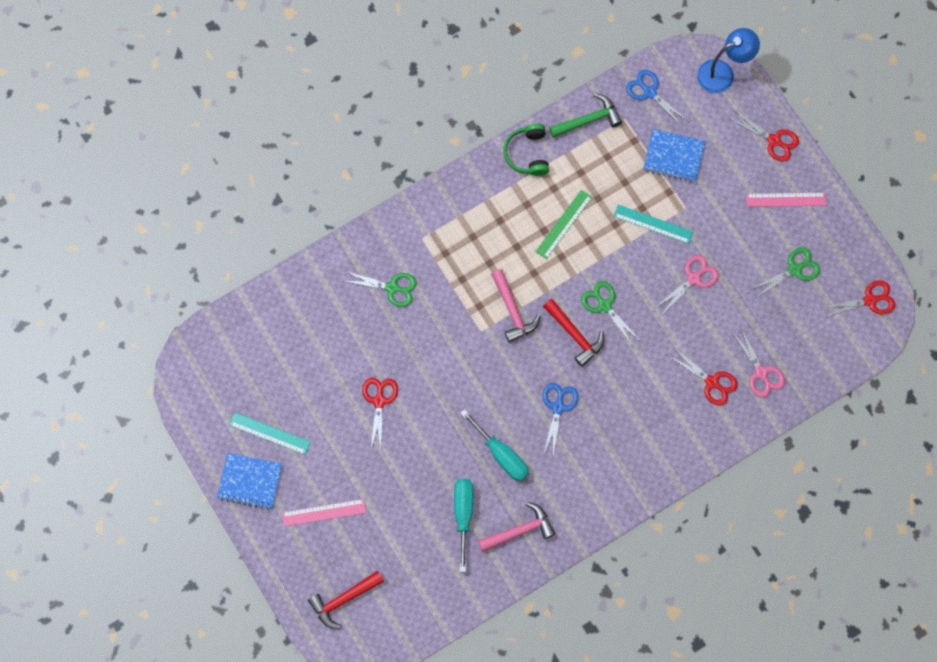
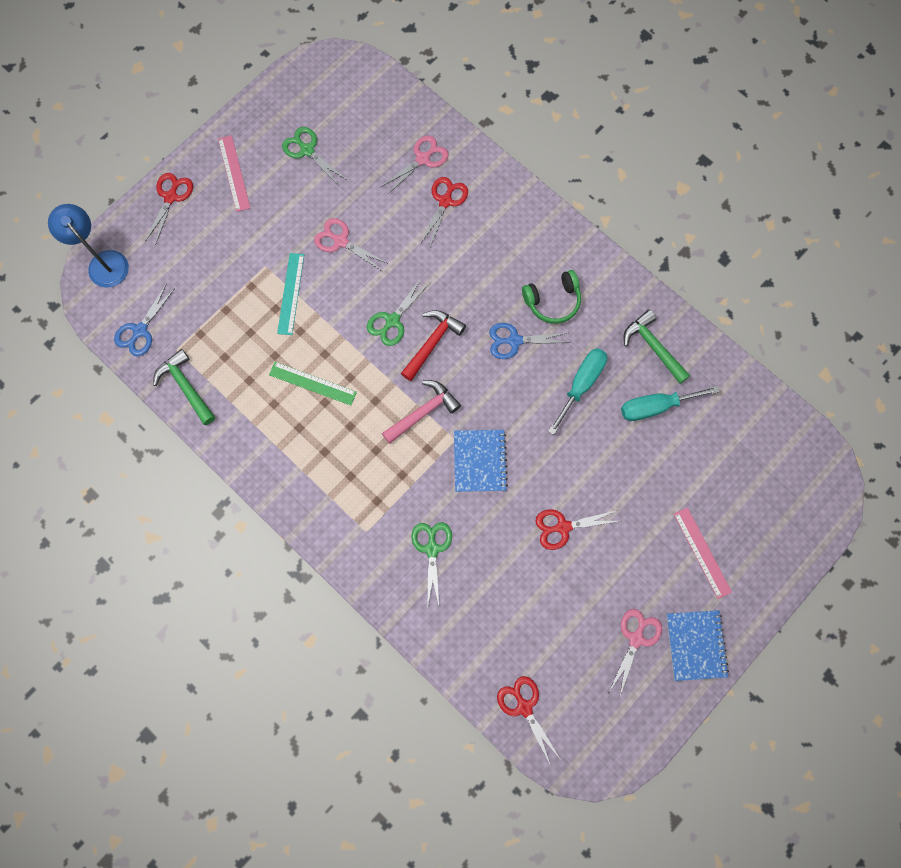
camera: 105 degrees left, 0 degrees up
(270, 433) = (636, 639): turquoise ruler -> pink scissors
(343, 599) = (785, 505): red hammer -> none
(520, 530) = (653, 346): pink hammer -> green hammer
(527, 153) = (239, 441): green headphones -> green headphones (553, 301)
(673, 156) = (210, 290): blue notebook -> blue notebook (480, 461)
(870, 300) = (322, 78): red scissors -> red scissors (524, 707)

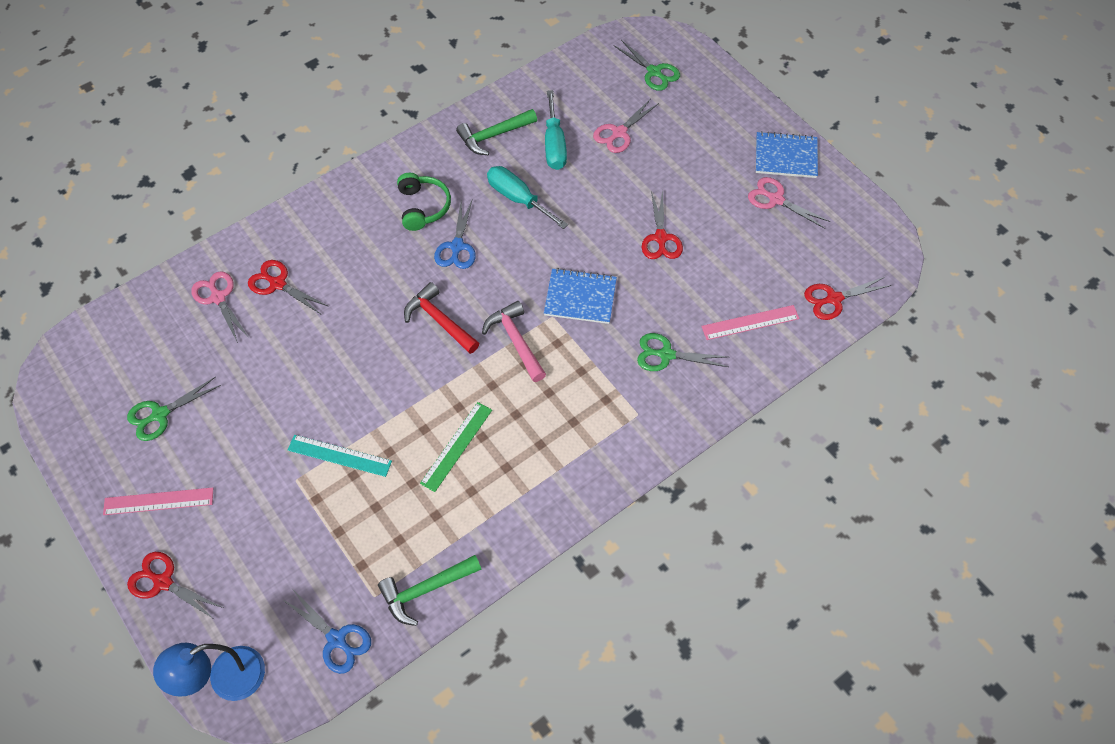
camera: 80 degrees left, 15 degrees down
(341, 241) = (291, 394): pink scissors -> pink scissors (619, 133)
(392, 321) = (403, 355): green scissors -> green scissors (654, 72)
(702, 552) = (701, 136): pink ruler -> pink ruler (750, 322)

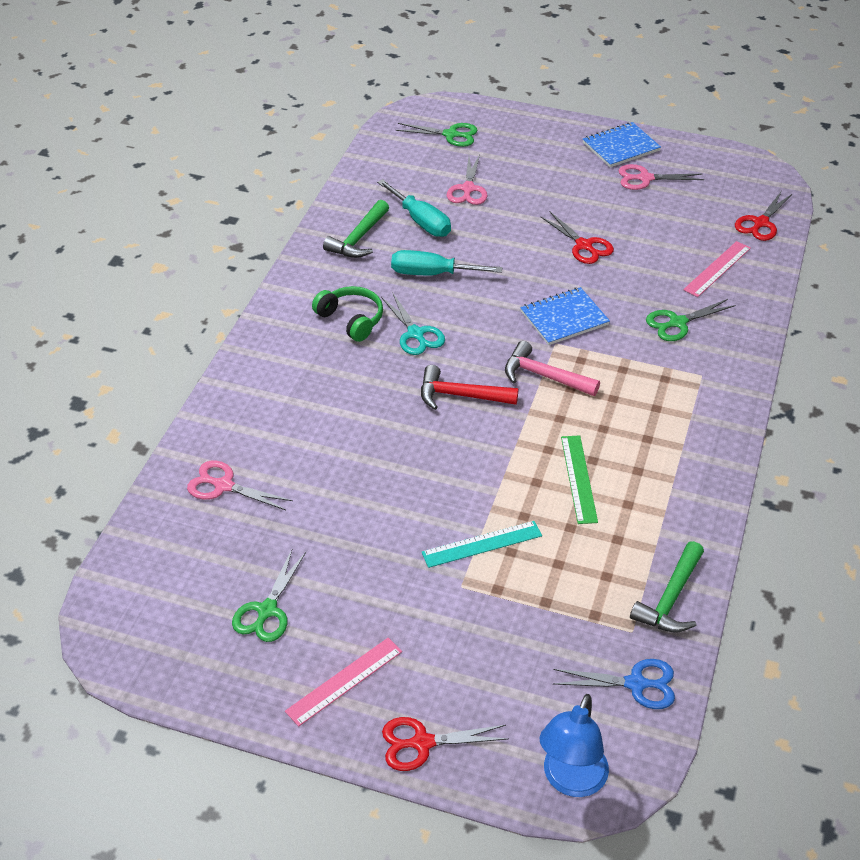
camera: 35 degrees left, 15 degrees down
(278, 284) = (274, 445): red scissors -> none
(457, 246) = (415, 334): blue scissors -> turquoise scissors

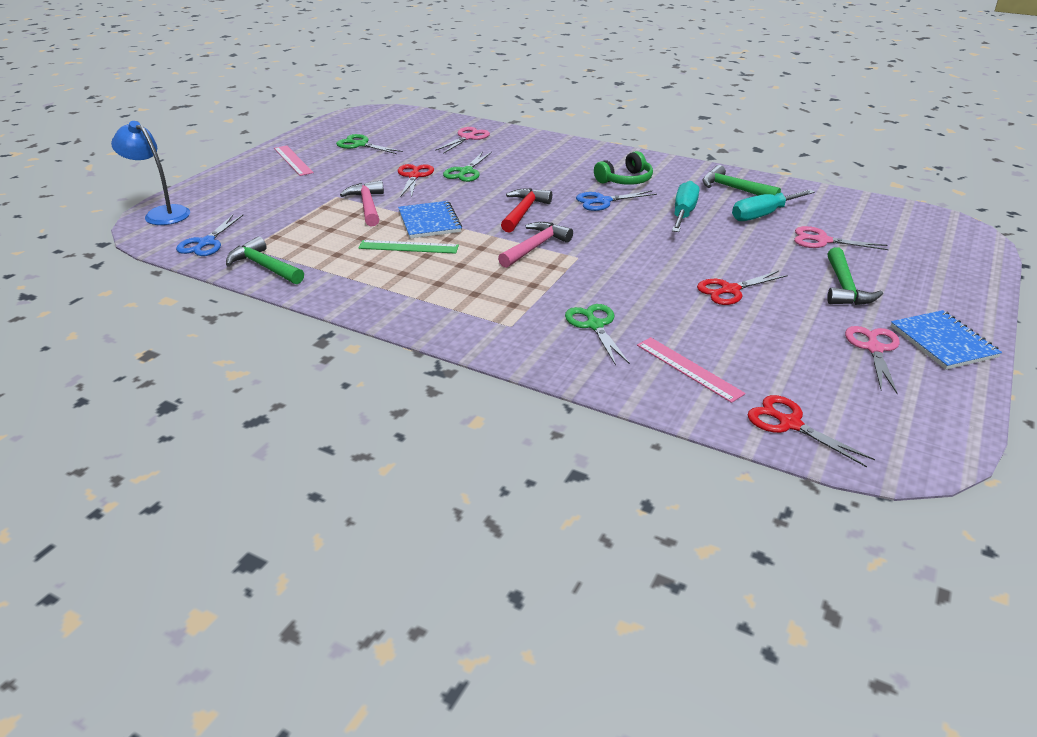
camera: 100 degrees right, 10 degrees down
(415, 334) = (603, 201): turquoise scissors -> blue scissors
(422, 743) = (231, 176): red scissors -> red scissors (414, 176)
(450, 135) = (923, 241): green scissors -> green scissors (466, 172)
(482, 544) = (367, 205): turquoise ruler -> pink hammer
(554, 184) = (844, 287): none -> green hammer
(564, 318) = (612, 265): blue notebook -> blue notebook (429, 222)

